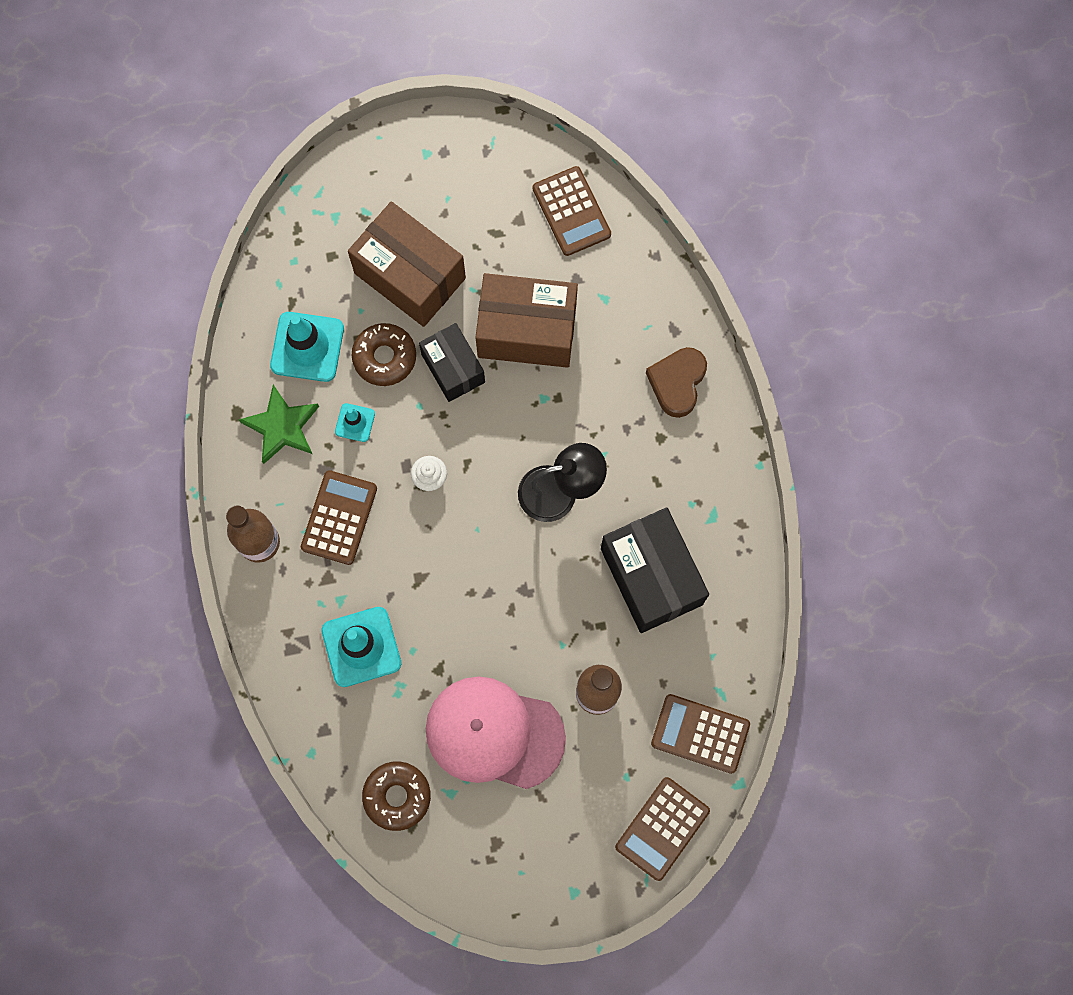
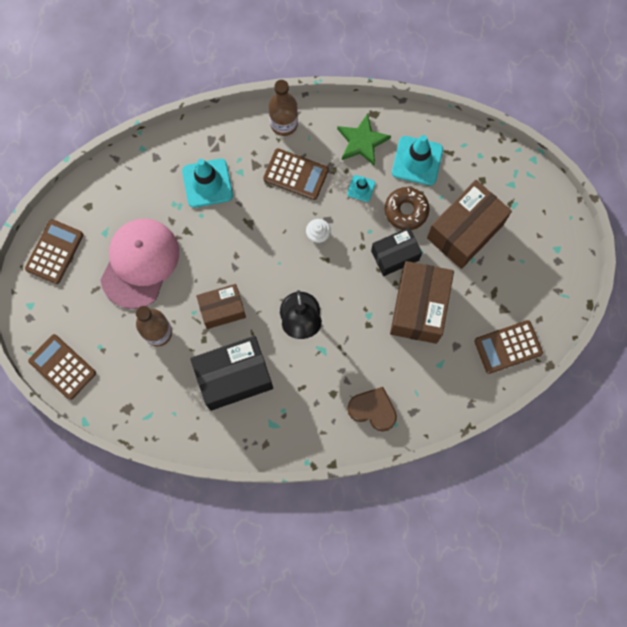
camera: 95 degrees right, 0 degrees up
(397, 796) = (107, 199): brown donut -> none
(554, 603) = (222, 309): none -> brown box
(700, 734) = (122, 399): brown calculator -> brown calculator (54, 252)

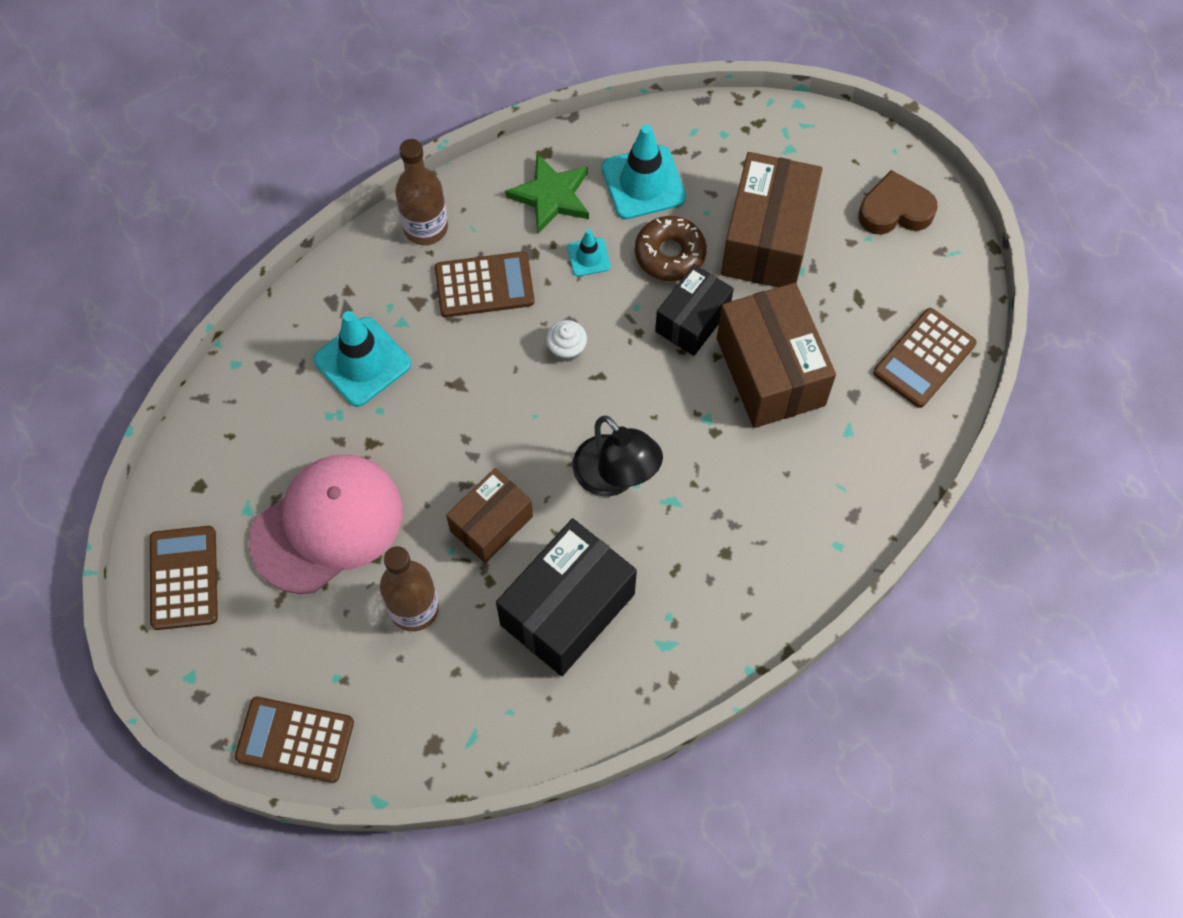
camera: 30 degrees left, 10 degrees down
(140, 263) = (327, 525): pink cap -> pink cap turned 60 degrees clockwise
(373, 410) = (796, 544): brown heart -> brown heart (895, 210)

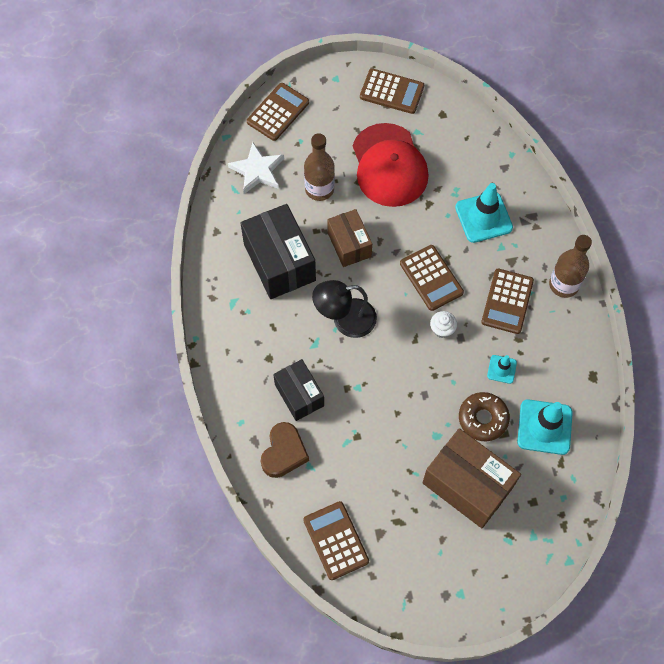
camera: 115 degrees right, 0 degrees up
(327, 525) = (389, 165): pink cap -> red cap
(421, 719) = (257, 170): none -> white star
(493, 392) = (431, 278): none -> brown calculator
(551, 196) = (557, 366): green star -> none
(692, 320) = (429, 410): black box -> black box (299, 395)
(770, 371) = (371, 440): brown box -> none
(895, 210) = (454, 582): brown heart -> brown heart (284, 452)

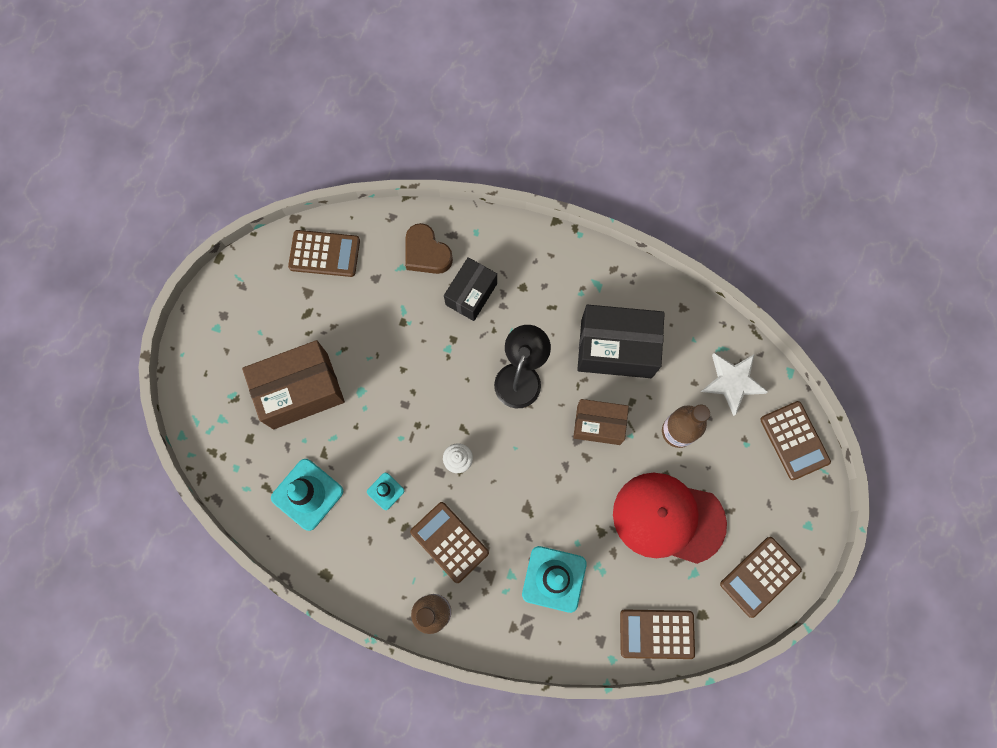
camera: 120 degrees right, 10 degrees up
(299, 395) = (471, 294): black box -> black box turned 60 degrees counterclockwise
(431, 278) = (517, 483): brown calculator -> brown calculator (656, 634)
(483, 419) = (350, 442): brown donut -> none

